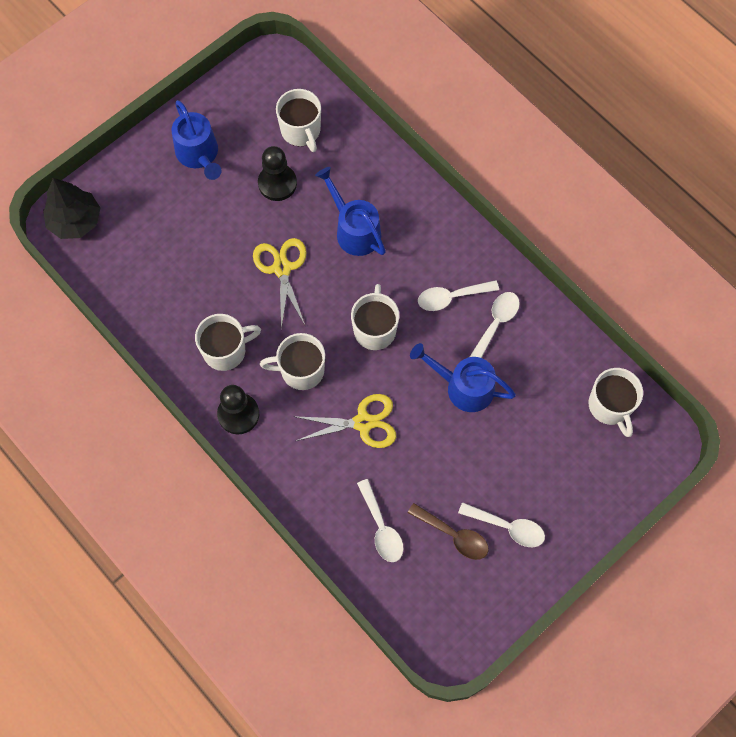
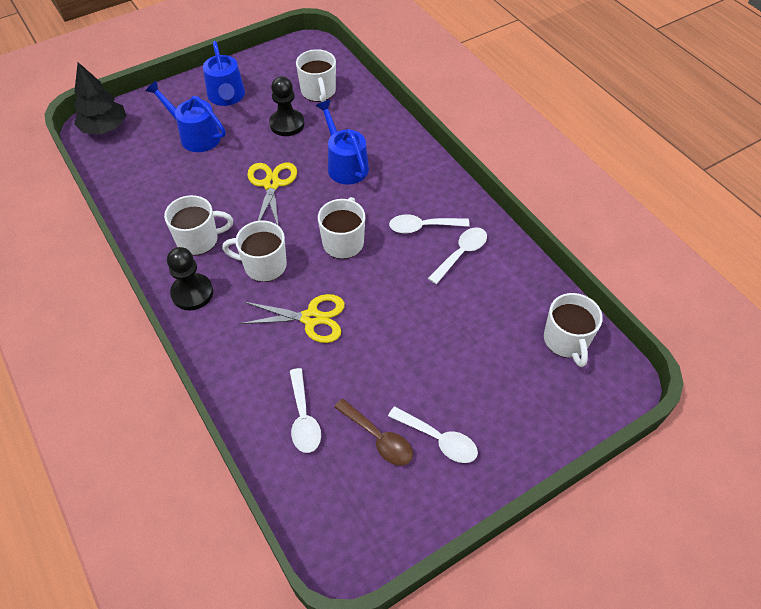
camera: 10 degrees right, 15 degrees down
(463, 387) = (418, 302): blue watering can -> blue watering can (195, 135)

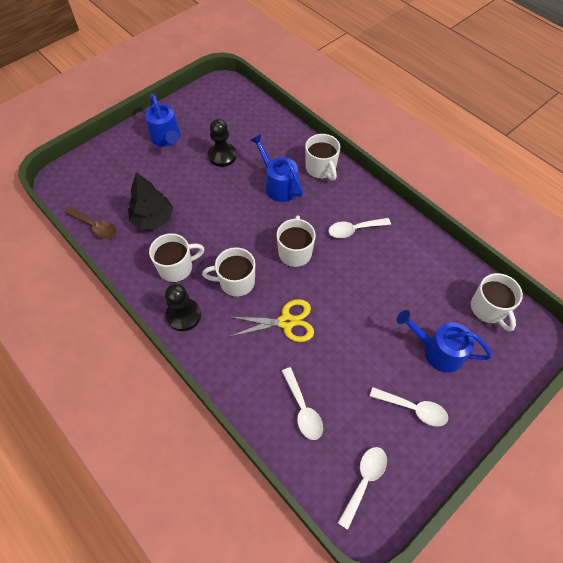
camera: 10 degrees left, 5 degrees up
(104, 128) = (70, 179): black tree -> black tree (153, 219)
(195, 135) = (149, 176): blue watering can -> blue watering can (437, 350)
(271, 184) = (224, 210): yellow scissors -> none
(318, 92) = (240, 124): white mug -> white mug (321, 169)
(378, 438) = (366, 416): brown spoon -> brown spoon (95, 226)
(461, 254) = (390, 248): white spoon -> white spoon (364, 481)

